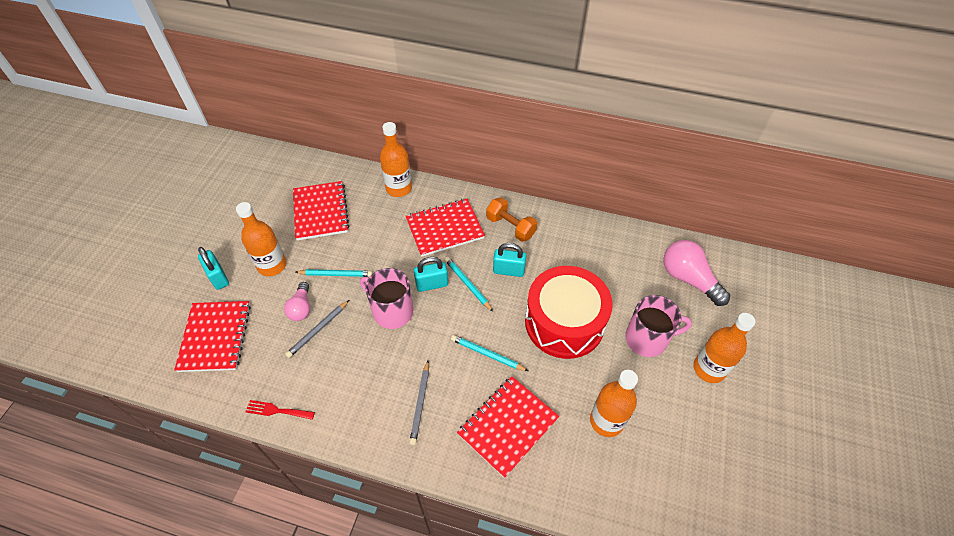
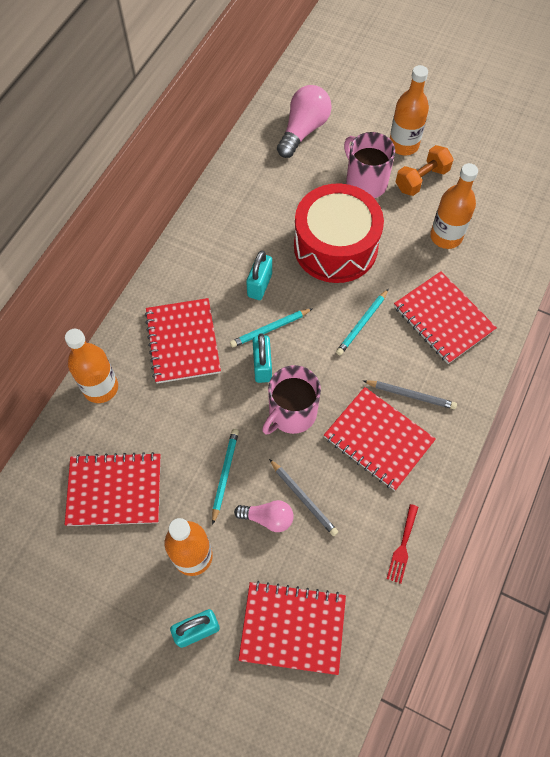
camera: 80 degrees left, 10 degrees up
(374, 380) = (378, 439): none -> red notebook
(510, 227) = (198, 272): orange dumbbell -> orange dumbbell (421, 179)
(647, 339) = (365, 182): pink mug -> pink mug turned 45 degrees counterclockwise
(688, 279) = (303, 130): pink light bulb -> pink light bulb turned 150 degrees clockwise

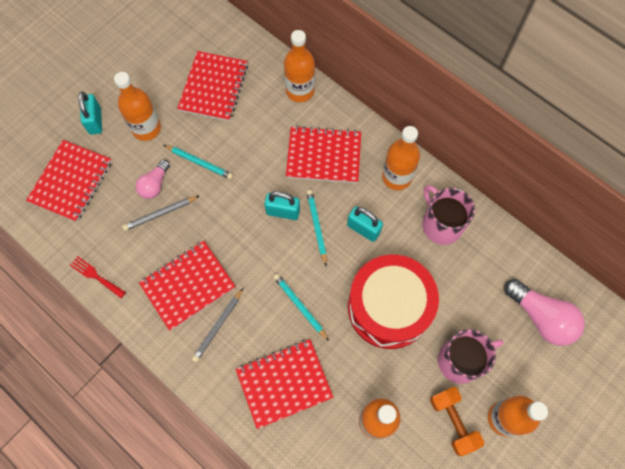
camera: 105 degrees right, 5 degrees up
(191, 267) = (397, 177): none -> orange bottle
(291, 413) = (233, 224): pink mug -> pink mug (441, 224)

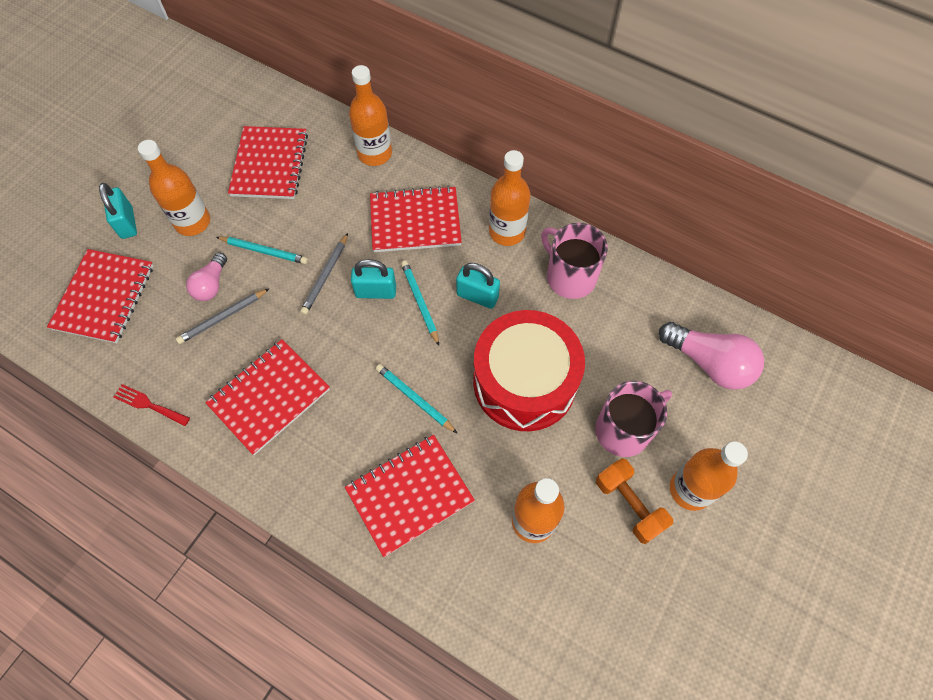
camera: 10 degrees left, 5 degrees down
(217, 326) = (314, 439): grey pencil -> grey pencil (325, 276)

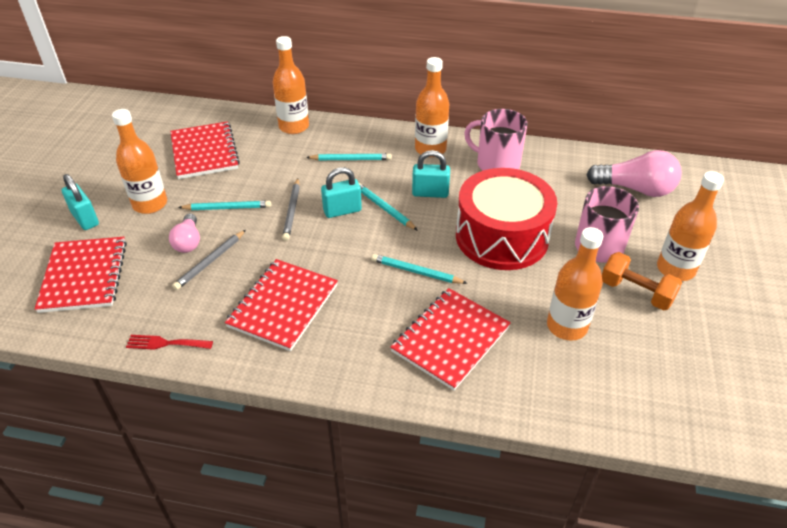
camera: 20 degrees left, 20 degrees down
(415, 221) = (351, 159): red notebook -> turquoise pencil

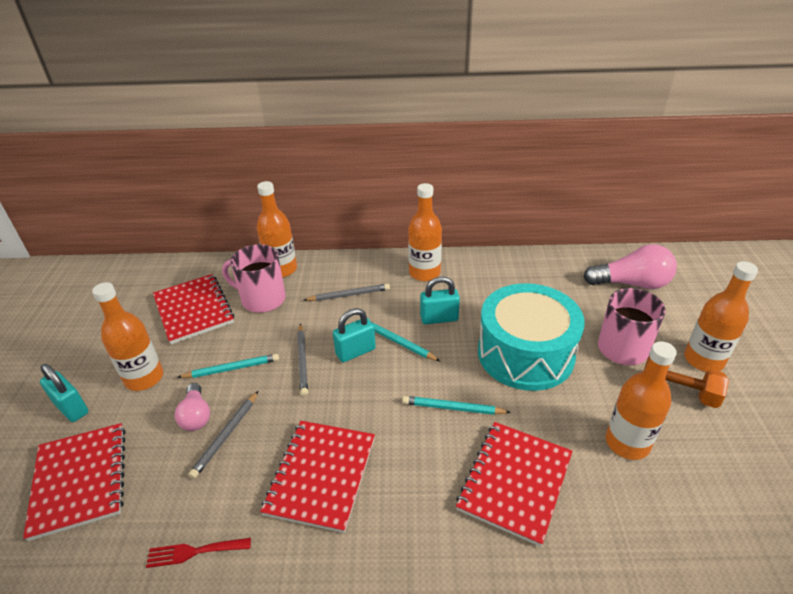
camera: 10 degrees left, 5 degrees down
(351, 159) = (349, 295): turquoise pencil -> grey pencil
(496, 164) = (493, 278): pink mug -> pink mug (262, 299)
(501, 236) = (525, 353): red drum -> turquoise drum

